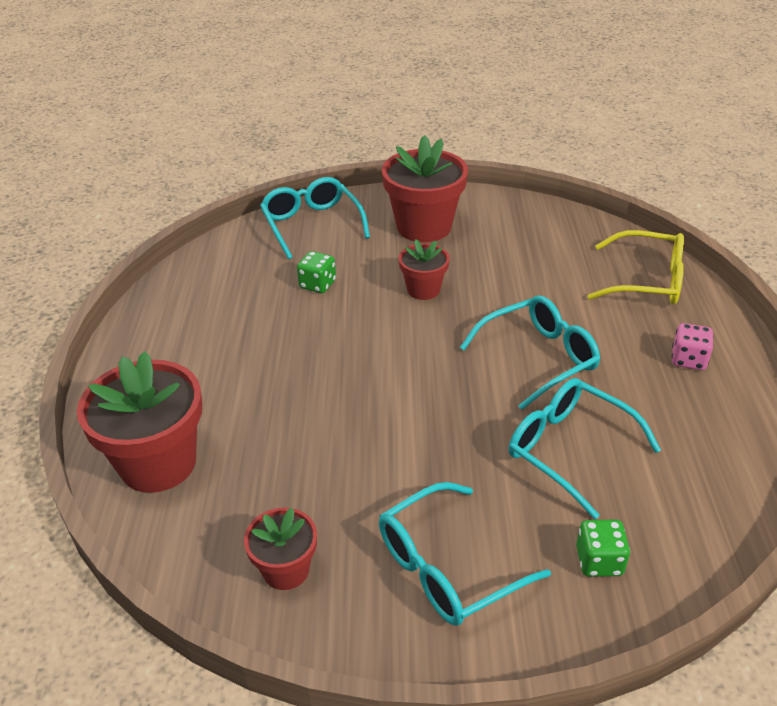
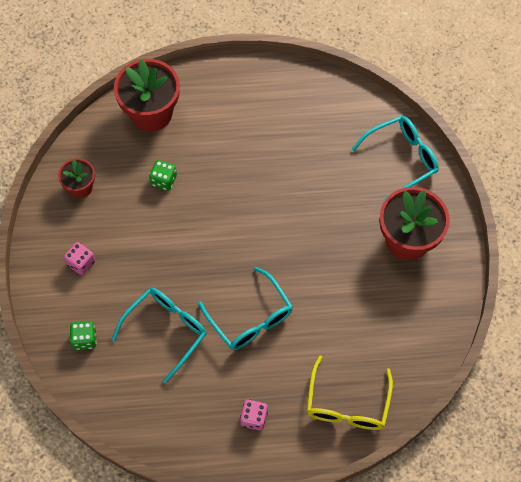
camera: 85 degrees right, 25 degrees up
(317, 284) = (323, 172): green dice -> green dice (164, 180)
(423, 289) = (323, 242): red flower pot -> none
(447, 567) = (81, 263): turquoise glasses -> pink dice

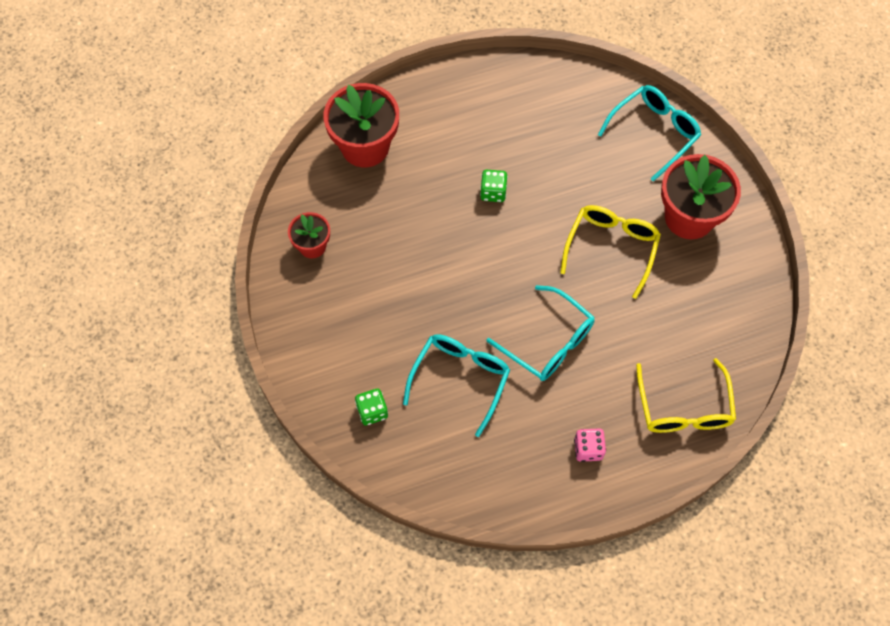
camera: 15 degrees left, 0 degrees up
(81, 263) = (340, 329): pink dice -> none
(164, 180) = (403, 216): green dice -> green dice (493, 192)
(331, 250) = (611, 248): none -> yellow glasses

